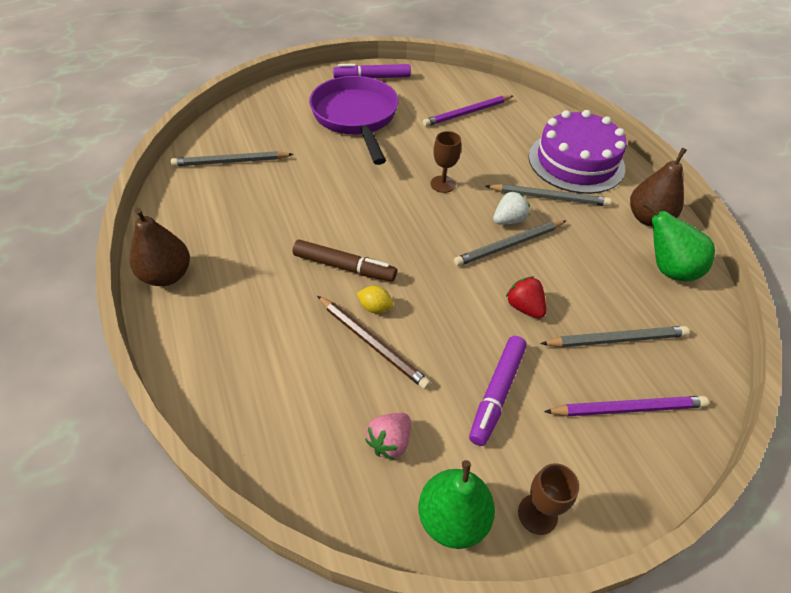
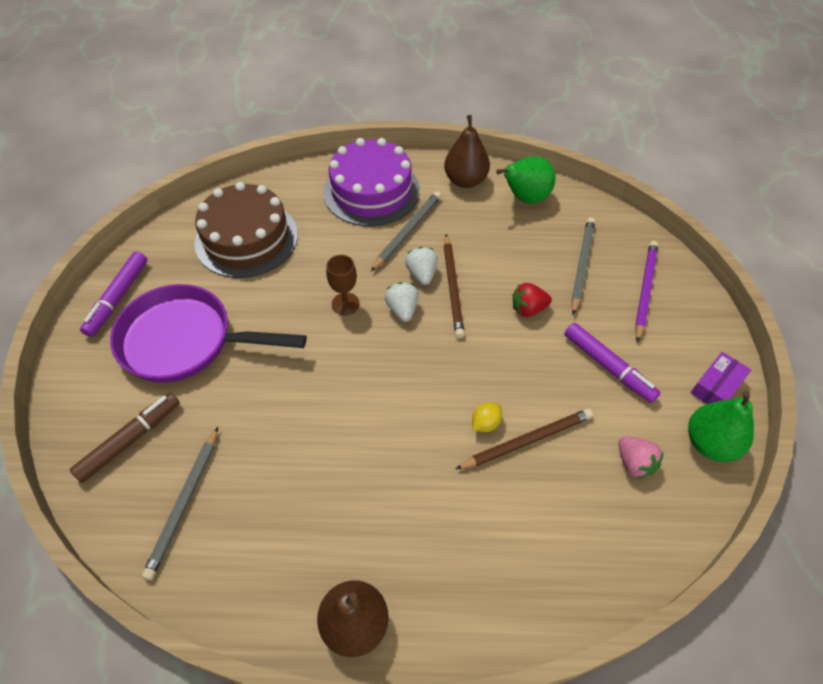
camera: 65 degrees left, 5 degrees up
(344, 267) = (421, 432): brown marker -> brown marker (130, 440)
(461, 219) = (402, 309): none -> white strawberry
(467, 113) = (246, 238): purple pencil -> brown cake
(509, 245) = (453, 287): grey pencil -> brown pencil
(537, 514) = (716, 386): brown goblet -> purple box

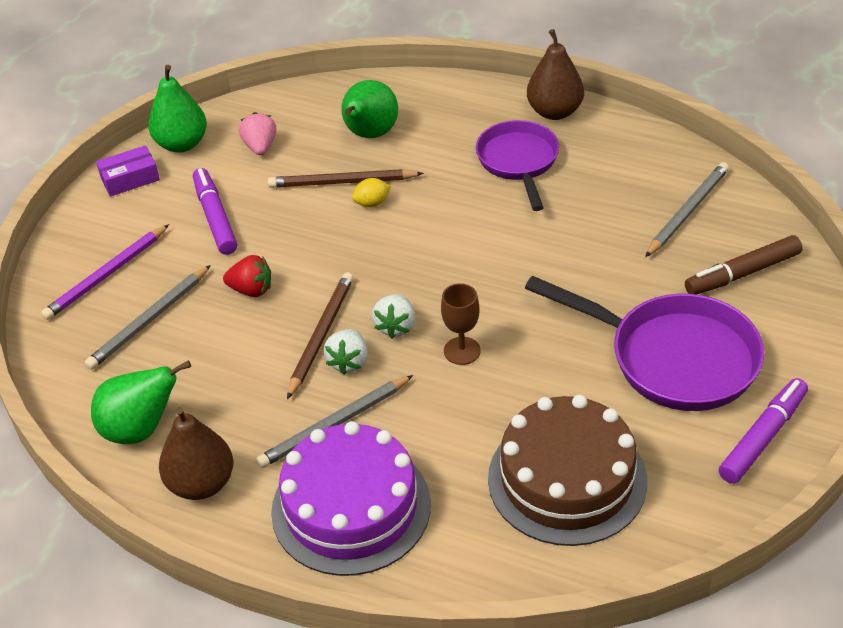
camera: 155 degrees left, 10 degrees down
(369, 523) = (518, 162): none -> purple pan
(539, 516) = (369, 134): none -> green pear

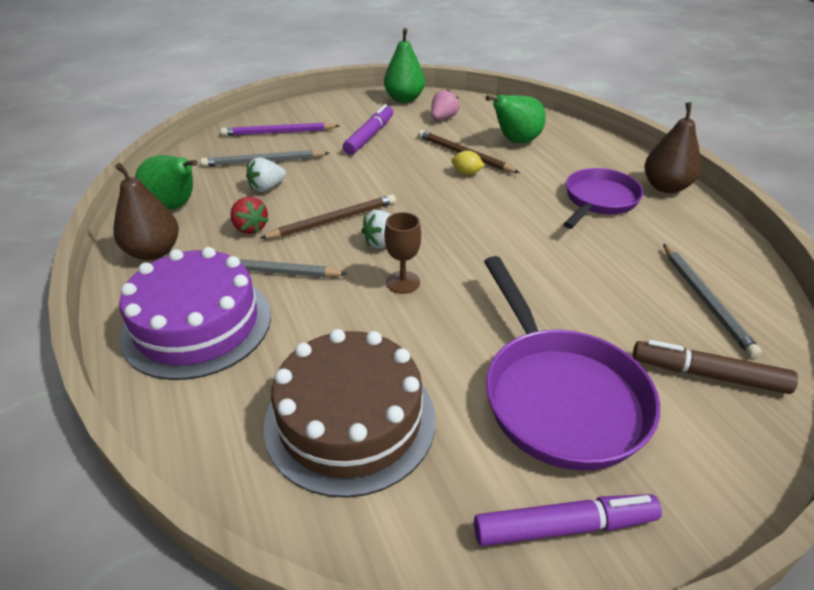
camera: 40 degrees right, 5 degrees down
(130, 179) = (356, 101): purple box -> none
(251, 290) = (334, 177): red strawberry -> red strawberry (250, 228)
(348, 362) = (326, 243): white strawberry -> white strawberry (267, 188)
(687, 211) = (706, 300): grey pencil -> grey pencil turned 90 degrees clockwise

